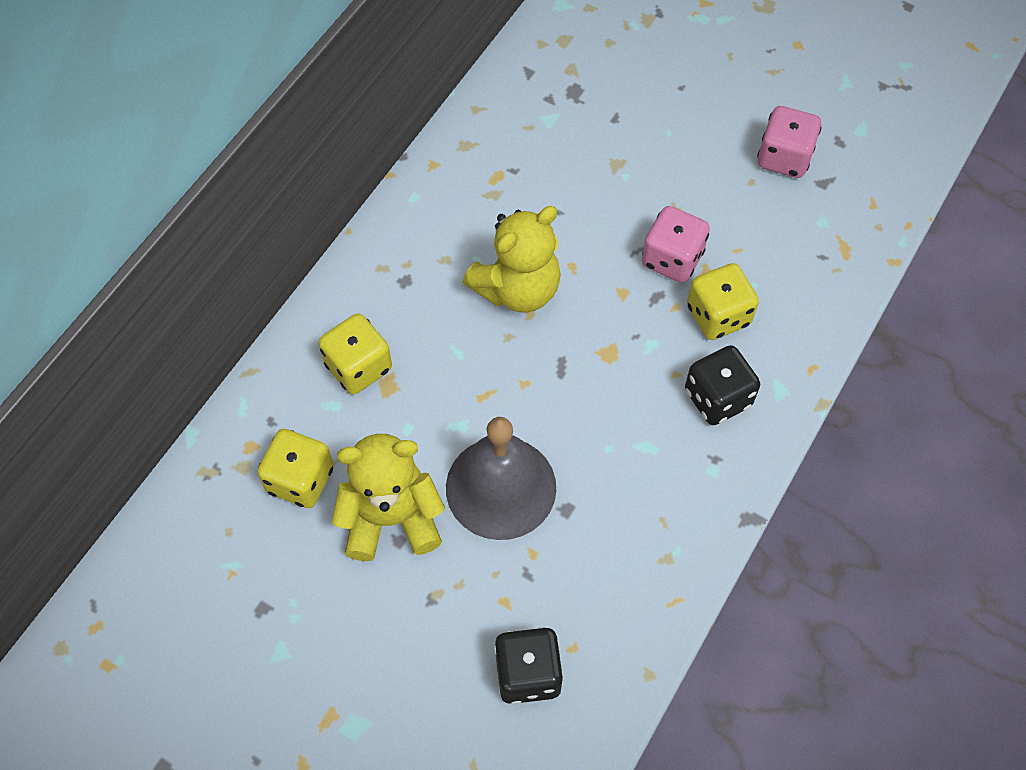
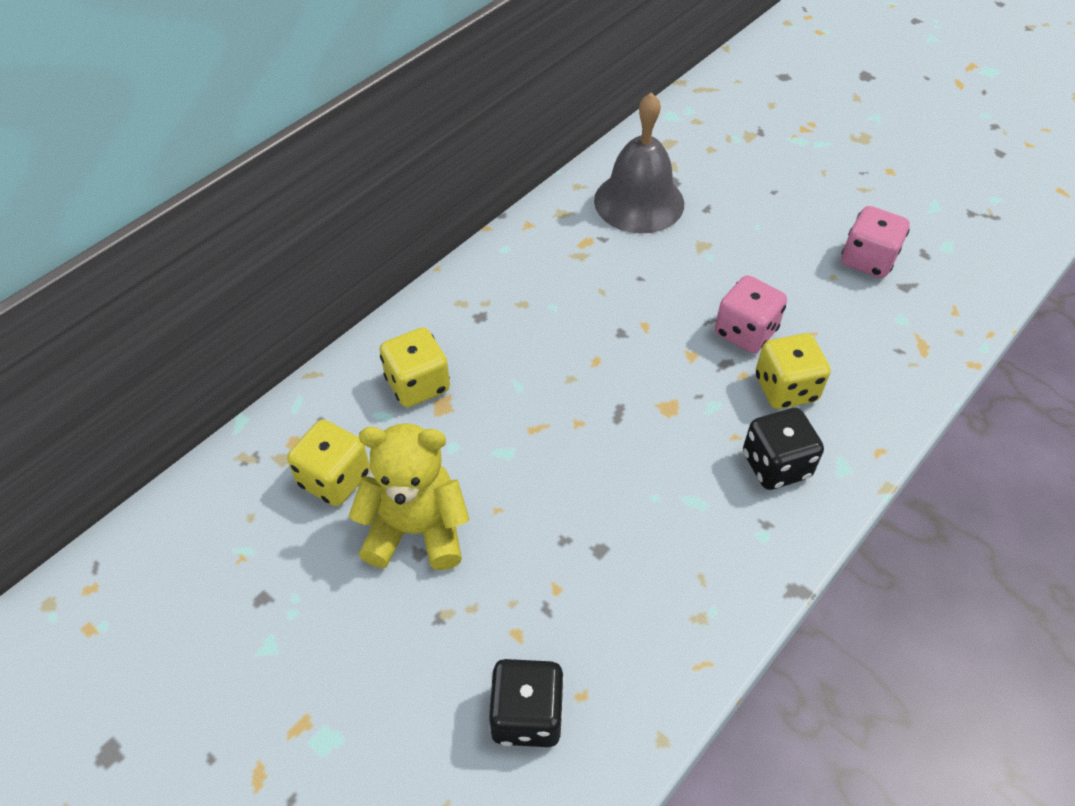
camera: 10 degrees right, 10 degrees down
(501, 487) = (535, 517): grey bell -> grey bell (639, 202)
(517, 289) = (588, 338): yellow teddy bear -> none

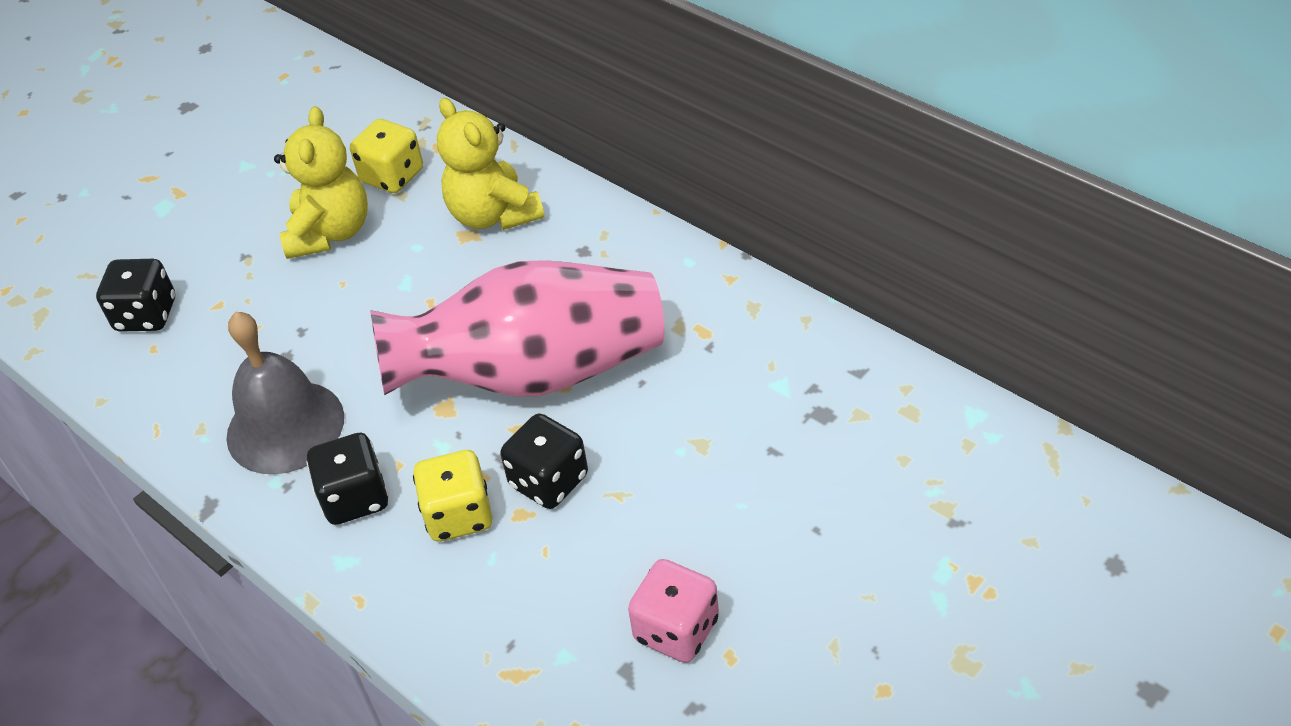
camera: 95 degrees right, 5 degrees down
(418, 384) = (493, 215): yellow dice -> yellow teddy bear
(629, 345) = (535, 373): none -> pink vase
(639, 202) = (779, 379): grey bell -> grey bell (285, 426)
(745, 332) = (549, 481): pink dice -> black dice

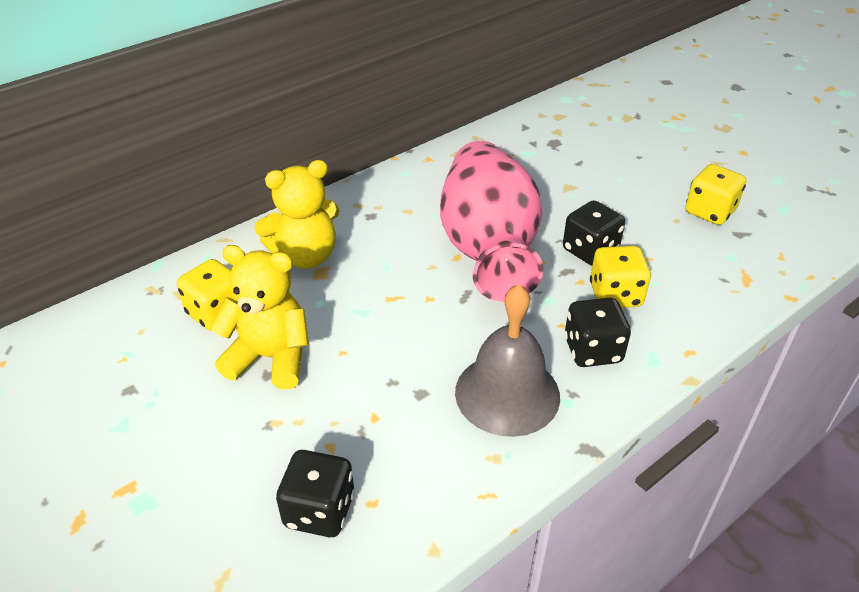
camera: 85 degrees left, 5 degrees down
(676, 630) = (710, 212): pink dice -> yellow dice

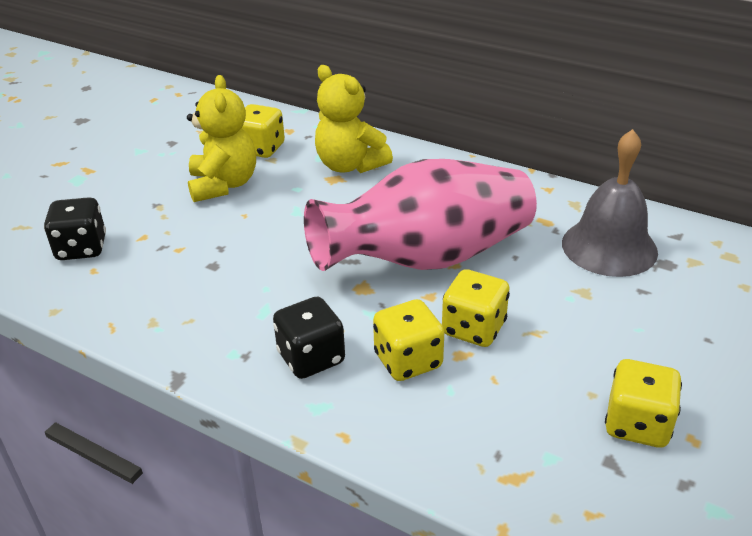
camera: 70 degrees right, 5 degrees down
(507, 393) = (229, 313): grey bell -> grey bell (609, 247)
(590, 251) = (473, 328): black dice -> yellow dice

